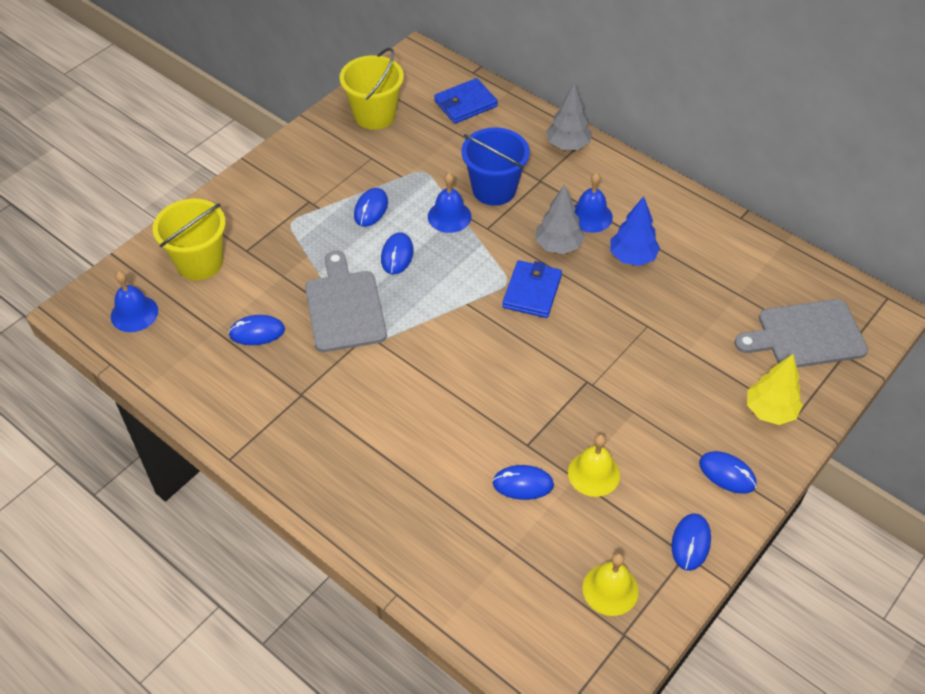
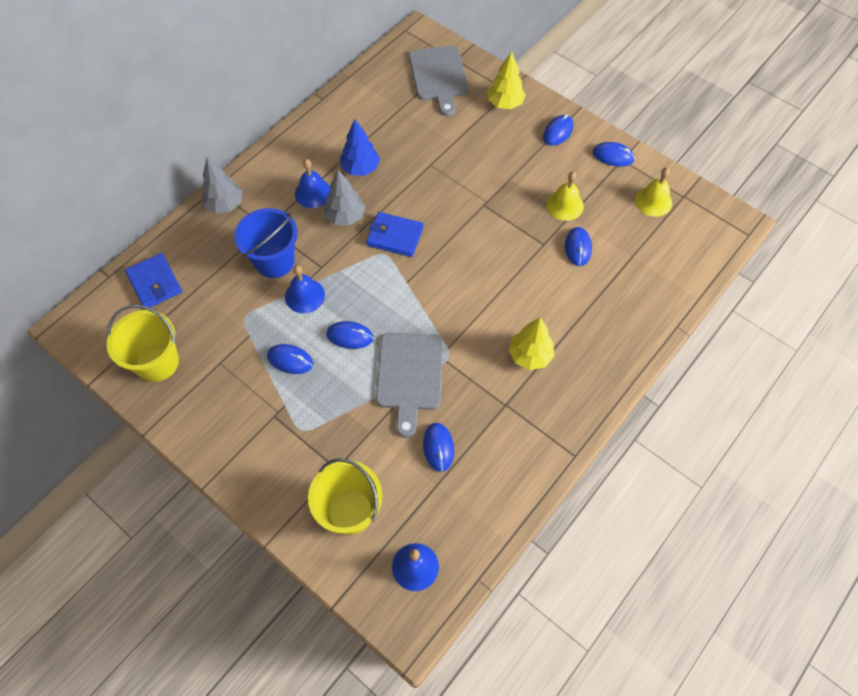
camera: 90 degrees left, 10 degrees up
(344, 307) = (409, 376): grey cutting board -> grey cutting board turned 75 degrees counterclockwise
(363, 421) = (530, 355): none -> yellow tree

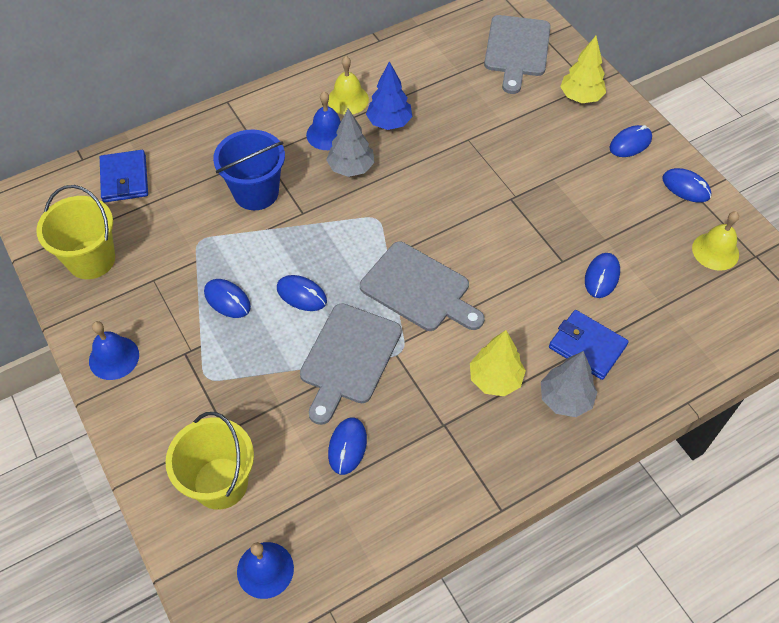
camera: 20 degrees right, 5 degrees down
(225, 204) = (230, 120): grey tree -> grey tree (565, 399)
(304, 296) = (272, 237): blue bell -> blue bell (114, 357)
(395, 236) = (396, 204): blue wallet -> blue wallet (587, 346)
(442, 302) = (419, 289): none -> grey cutting board
(564, 205) = (605, 225): yellow bell -> yellow bell (348, 99)

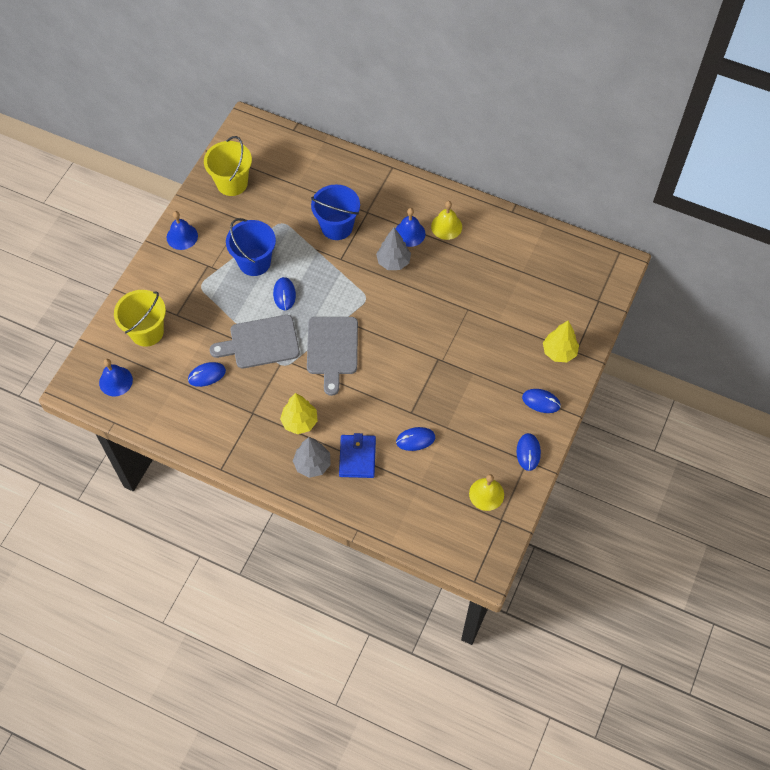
camera: 55 degrees right, 5 degrees up
(124, 179) = (296, 159): blue wallet -> none
(227, 300) = (254, 262): blue mouse -> blue bucket
(389, 122) = (446, 259): blue tree -> none
(517, 49) = (572, 292): grey cutting board -> none

